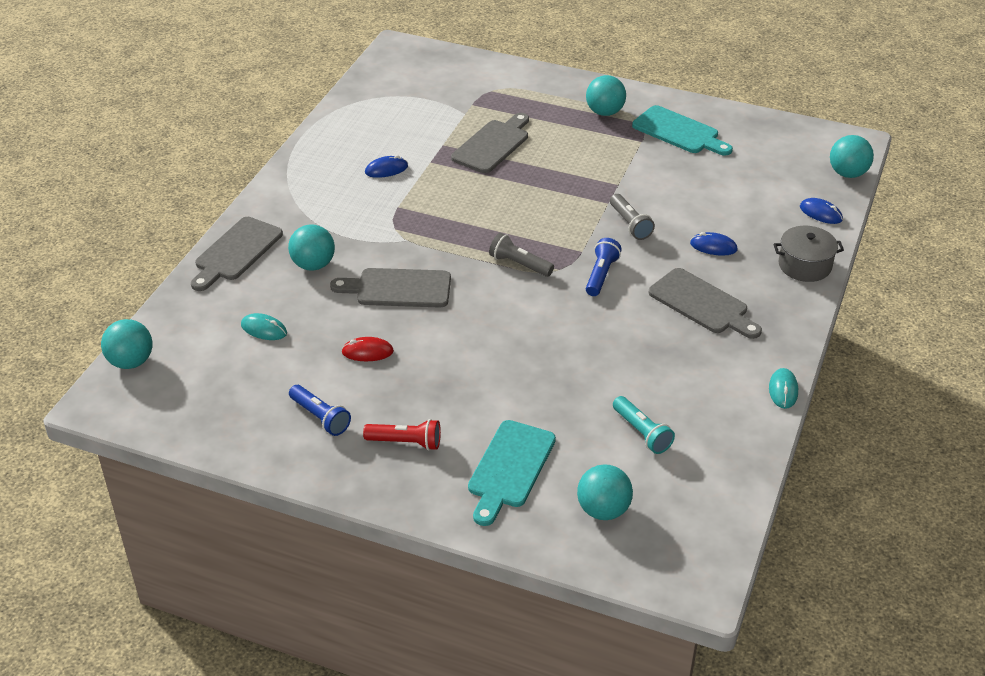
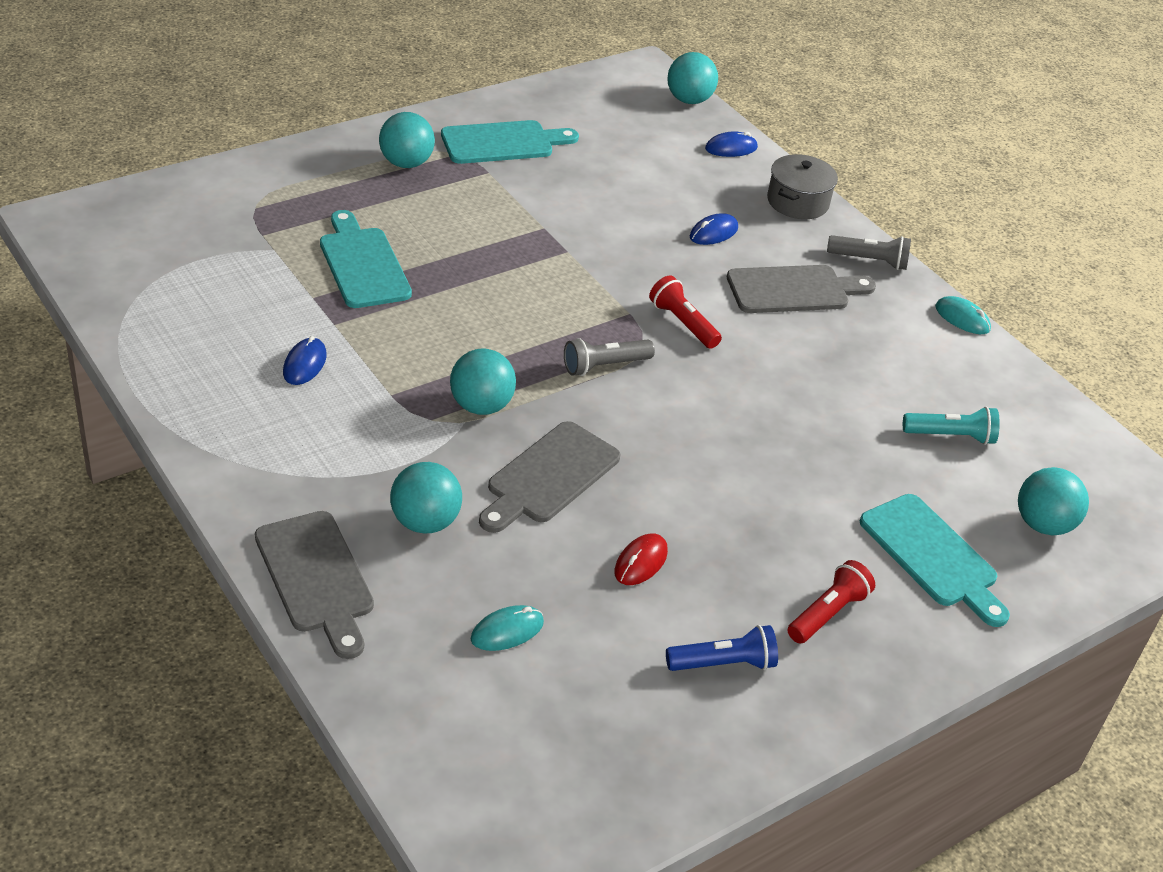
camera: 60 degrees left, 0 degrees up
(131, 362) = (442, 799): turquoise ball -> turquoise ball (481, 406)
(493, 145) = (363, 264): grey cutting board -> turquoise cutting board
(601, 275) = (683, 323): blue flashlight -> red flashlight
(630, 224) = (620, 259): grey flashlight -> grey flashlight (869, 261)

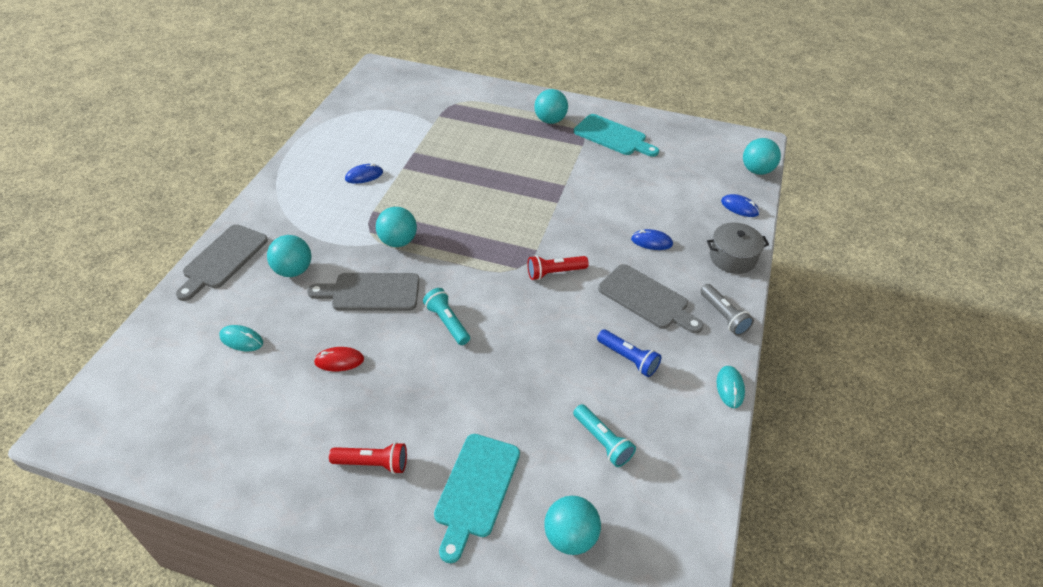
camera: 55 degrees right, 5 degrees up
(363, 264) = (456, 151): turquoise cutting board -> none
(604, 366) = (481, 264): grey flashlight -> none
(672, 444) = (447, 322): none -> turquoise flashlight
(683, 323) = (555, 273): red flashlight -> red flashlight turned 120 degrees counterclockwise
(723, 663) = (289, 437): blue flashlight -> blue flashlight (628, 358)

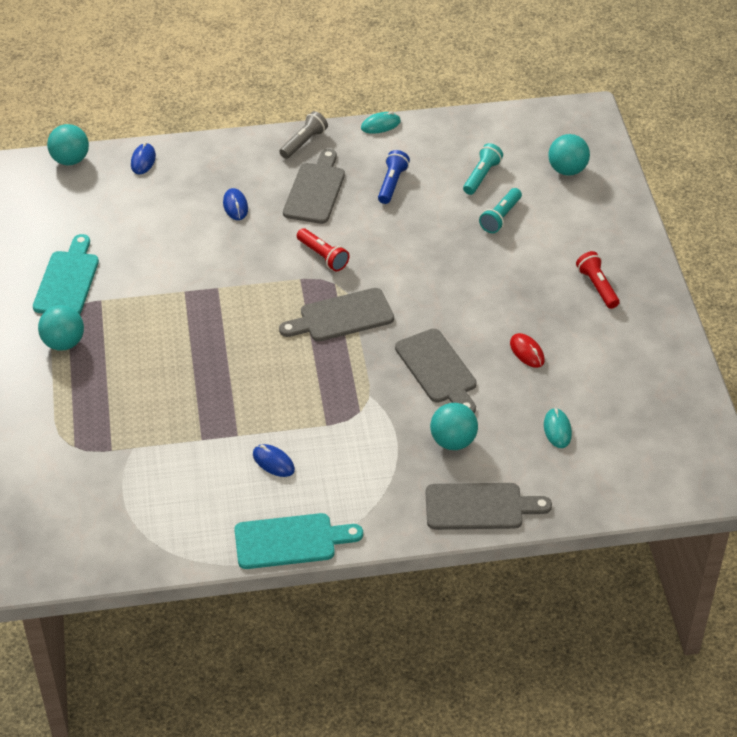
camera: 115 degrees left, 0 degrees up
(398, 241) = (358, 382): turquoise ball -> none
(447, 322) = (434, 303): turquoise flashlight -> turquoise flashlight (500, 217)
(475, 258) = (341, 316): none -> grey cutting board
(475, 490) = (572, 225): turquoise cutting board -> turquoise cutting board (291, 541)
(732, 258) = (223, 151): grey pot -> none

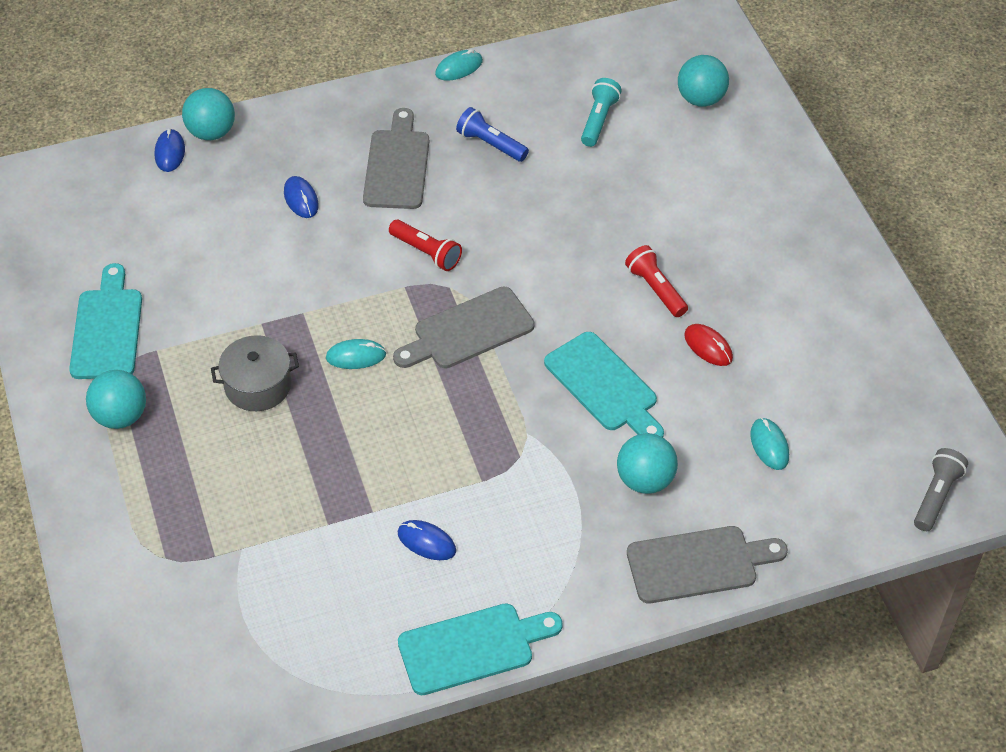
camera: 10 degrees left, 5 degrees up
(70, 160) = (76, 163): turquoise ball -> turquoise ball (211, 132)
(171, 335) = (258, 385): none -> grey pot
(251, 324) = (356, 356): none -> turquoise mouse
(304, 142) = (368, 103): grey flashlight -> grey flashlight (936, 496)
(392, 184) = (491, 144): blue flashlight -> blue flashlight turned 60 degrees counterclockwise
(438, 370) = (604, 386): grey cutting board -> turquoise cutting board
(500, 217) = (634, 171): turquoise flashlight -> none
(597, 287) = (773, 248): red flashlight -> red flashlight (656, 289)

